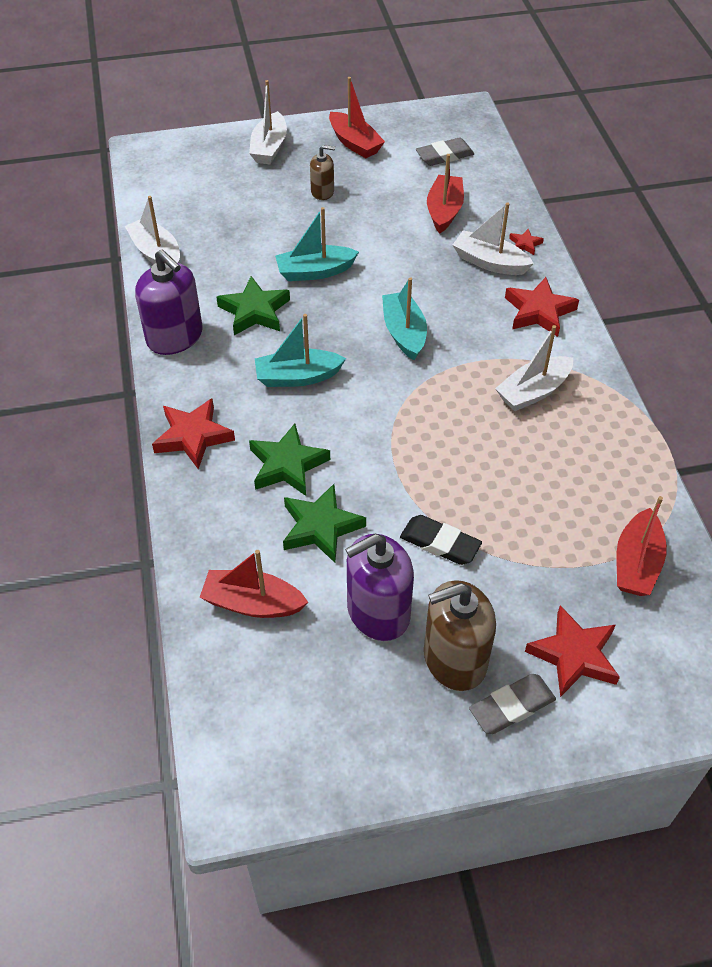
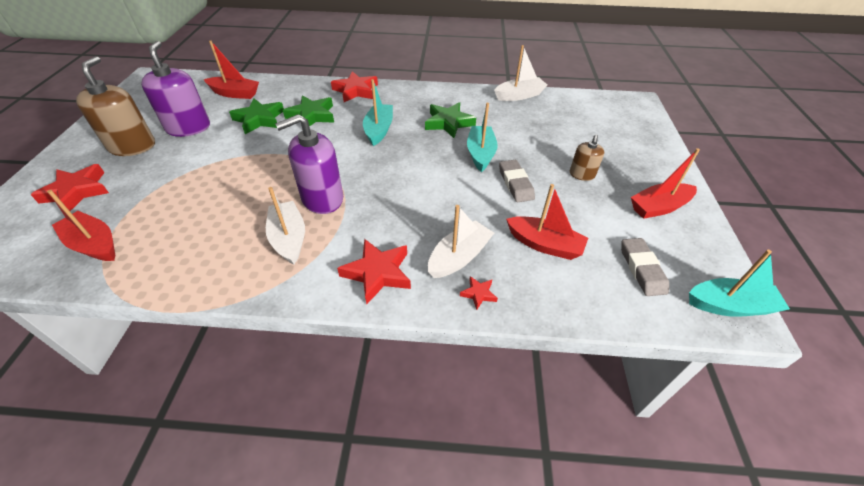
camera: 105 degrees right, 5 degrees down
(175, 337) = (438, 93): purple soap dispenser -> purple soap dispenser (322, 198)
(252, 603) = (235, 93): red boat -> red boat turned 75 degrees clockwise
(269, 148) = (646, 157): white boat -> none
(404, 333) = (394, 183): turquoise boat -> turquoise boat (729, 306)
(440, 543) = (206, 158): black eraser -> none
(512, 706) = (83, 159): grey eraser -> grey eraser (515, 183)

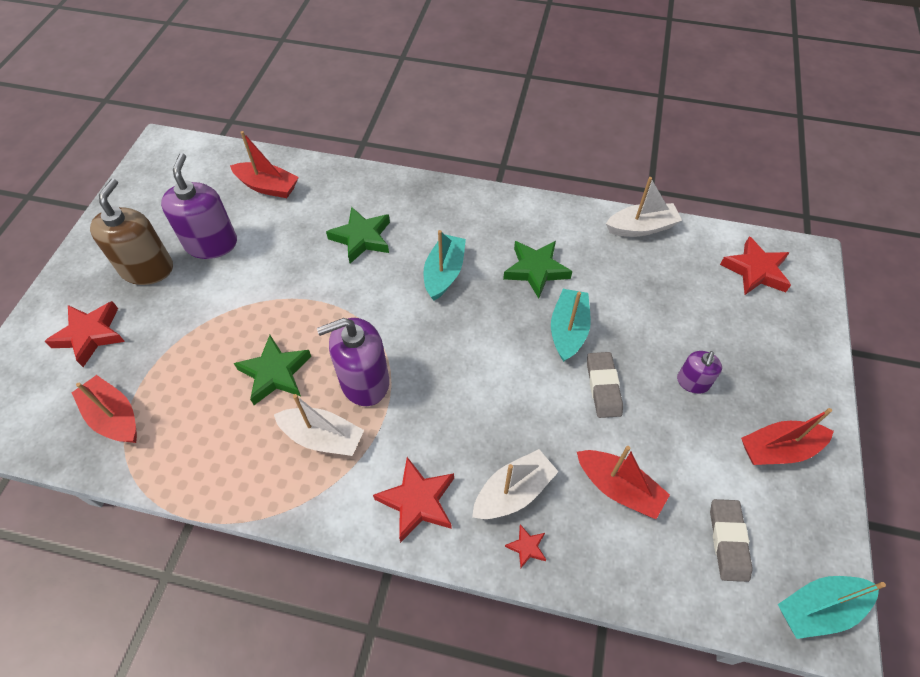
camera: 10 degrees right, 10 degrees up
(259, 119) = (296, 238): green star -> green star (275, 373)
(289, 238) = (323, 437): white boat -> white boat turned 120 degrees clockwise
(356, 90) = (422, 196): red star -> red star (755, 270)
(582, 174) = (692, 382): brown soap dispenser -> purple soap dispenser
(729, 306) = (818, 609): turquoise boat -> turquoise boat turned 150 degrees clockwise

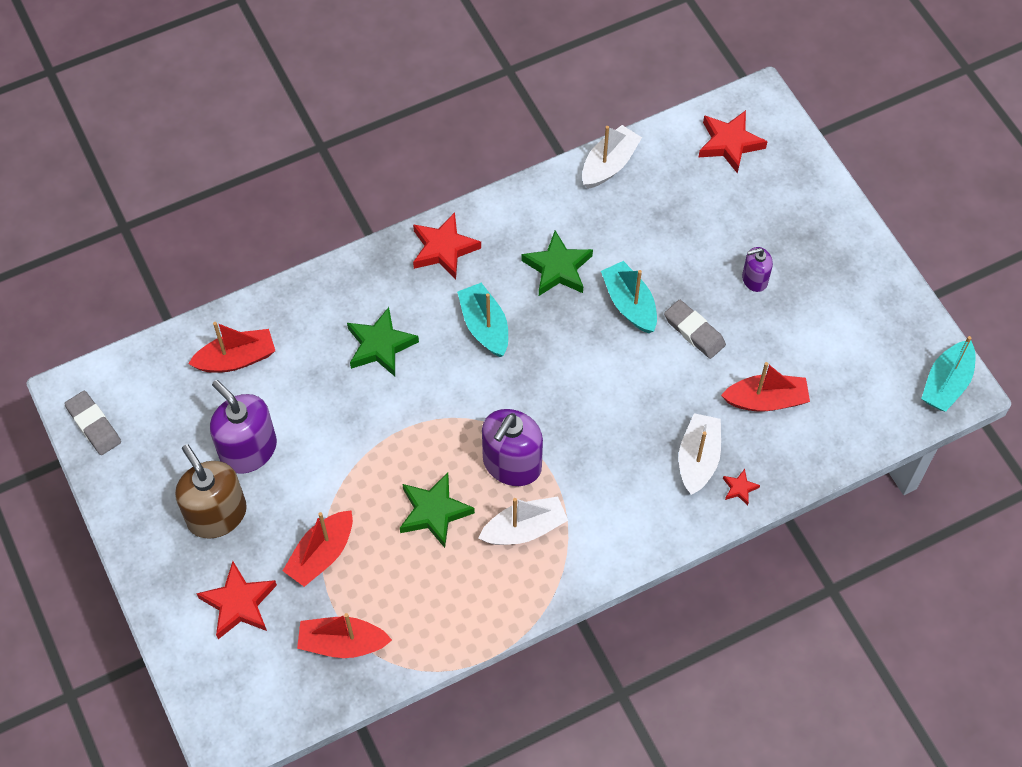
camera: 40 degrees left, 5 degrees up
(417, 501) = (638, 517): red star -> red star (443, 249)
(692, 382) = (754, 279): purple soap dispenser -> purple soap dispenser turned 90 degrees clockwise
(728, 541) = (863, 381): grey eraser -> grey eraser (94, 425)
(778, 449) = (849, 289): red boat -> red boat (321, 554)

